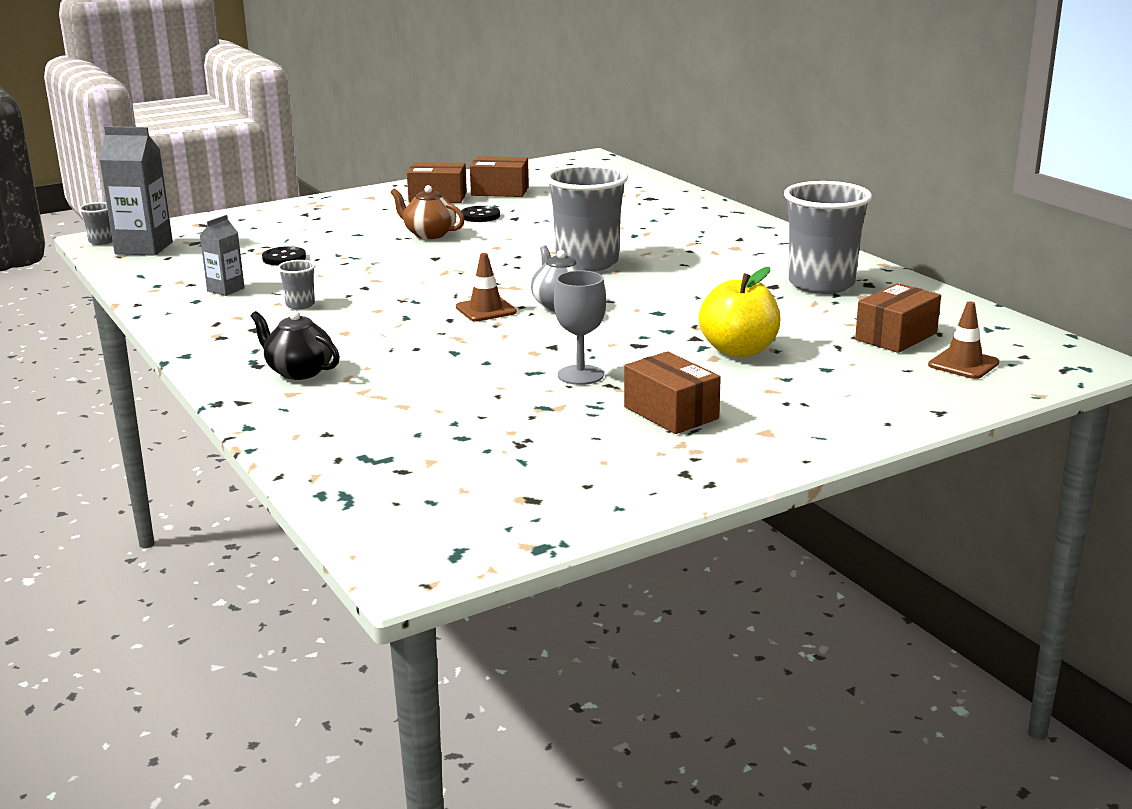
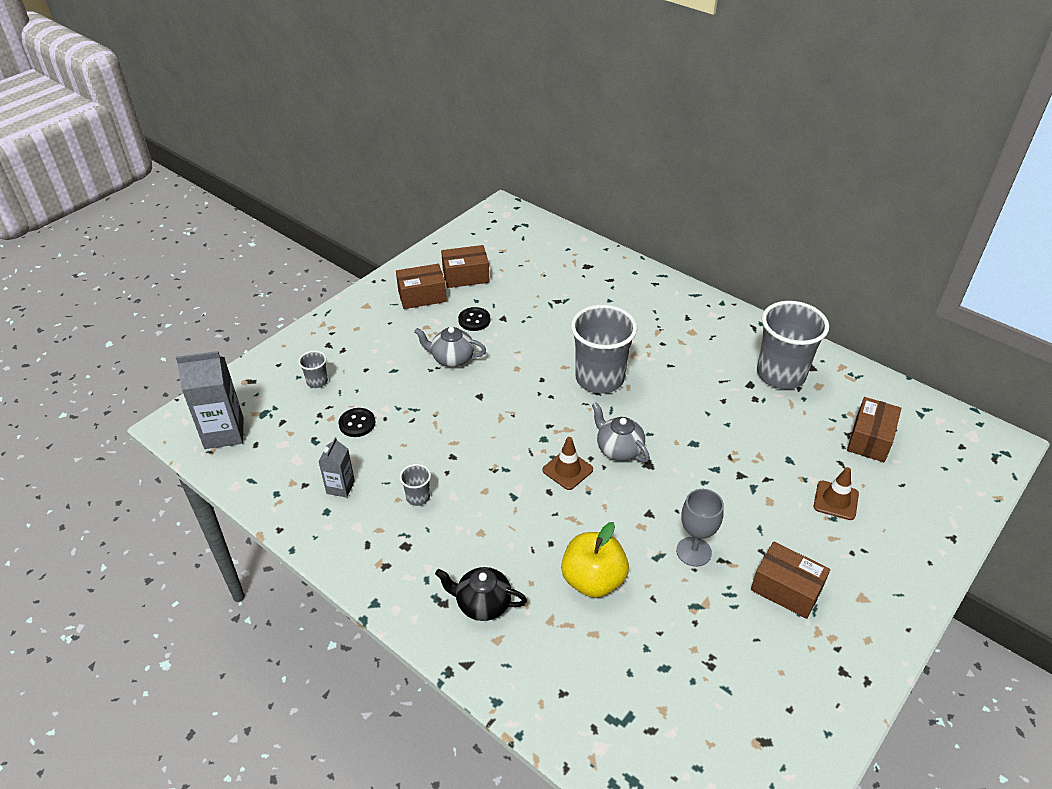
camera: 20 degrees left, 20 degrees up
(101, 241) = (178, 429): grey cup -> grey cup (317, 381)
(429, 234) = (452, 358): brown teapot -> grey teapot
(739, 350) = (780, 486): yellow apple -> yellow apple (593, 580)
(963, 364) = (932, 467): brown traffic cone -> brown traffic cone (836, 500)

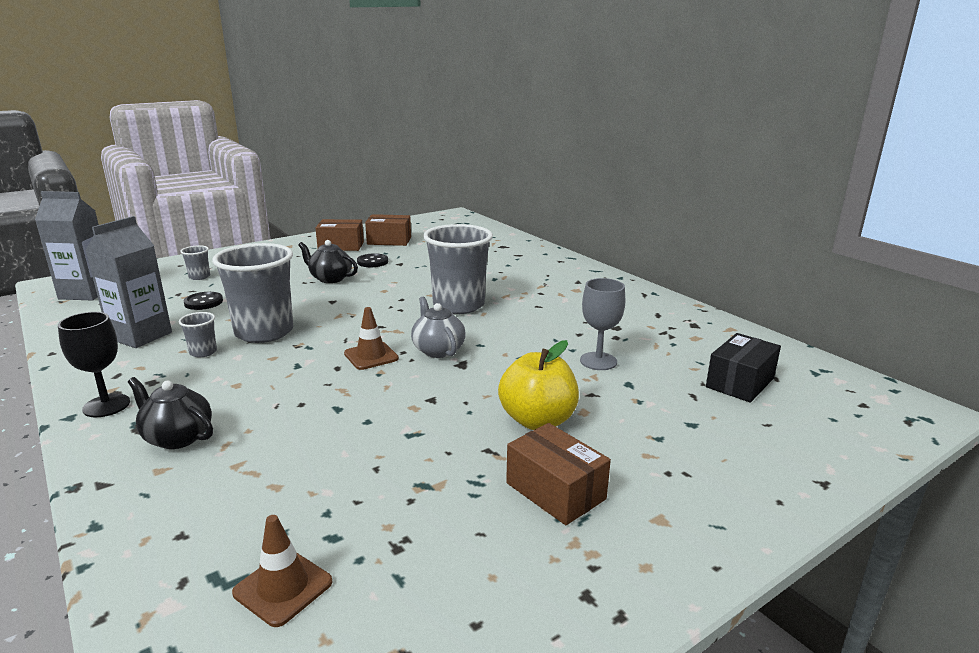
camera: 15 degrees right, 20 degrees down
(340, 487) = (140, 336): grey carton -> grey carton, size x1.79
(393, 583) = (106, 405): none -> black goblet
(452, 358) = (330, 278): grey teapot -> black teapot
(593, 580) = (319, 440): yellow apple -> yellow apple (537, 420)
(693, 551) = (459, 437): grey goblet -> grey goblet (598, 361)
(780, 374) = (655, 325): grey cup -> grey cup (264, 332)
(836, 500) = (670, 424): brown traffic cone -> brown traffic cone (283, 587)
(870, 439) = (740, 382): brown box -> black box

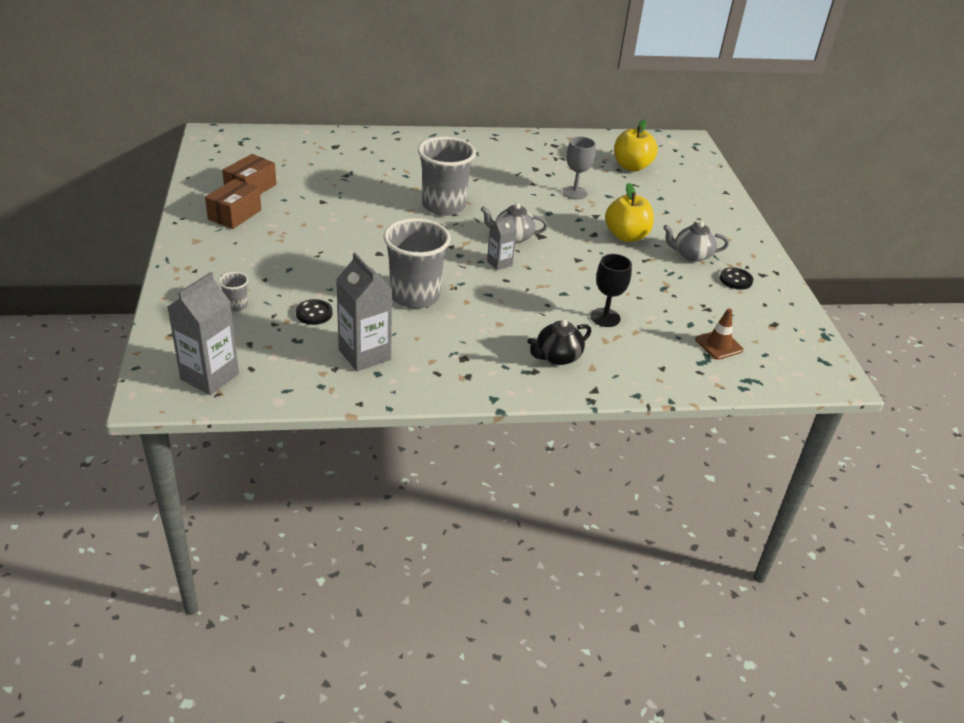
camera: 65 degrees left, 15 degrees up
(106, 405) = (488, 381): black goblet -> black goblet (605, 317)
(203, 352) = (429, 329): grey cup -> none
(330, 278) = (323, 241): black teapot -> none
(371, 356) = (499, 263): brown traffic cone -> grey carton
(372, 262) = (302, 212): black button -> black button (735, 280)
(555, 491) = (691, 255): brown box -> grey teapot
(740, 382) = (631, 166): black box -> yellow apple

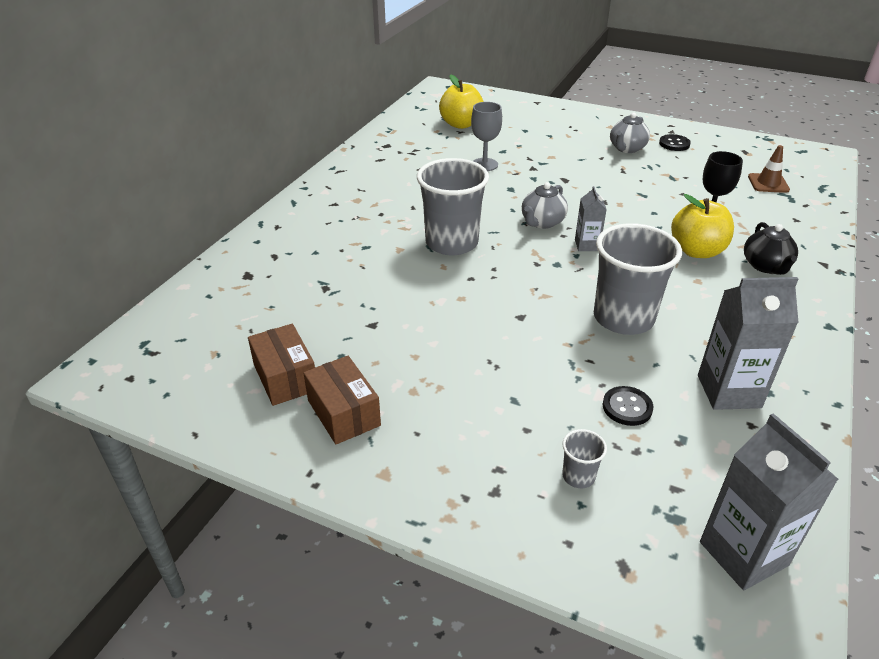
camera: 55 degrees left, 0 degrees up
(626, 236) = (578, 166): yellow apple -> yellow apple (697, 251)

